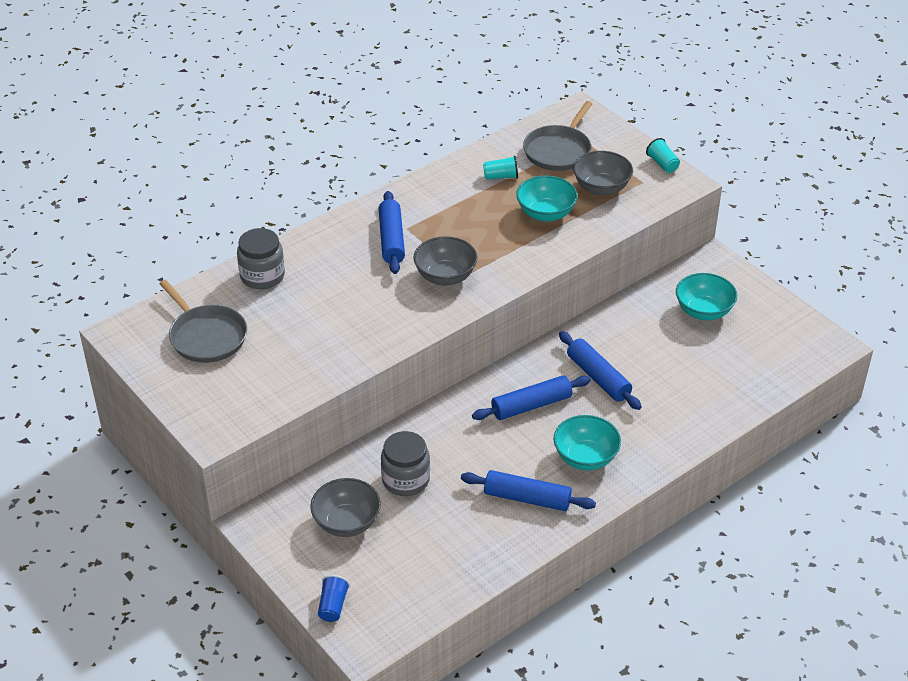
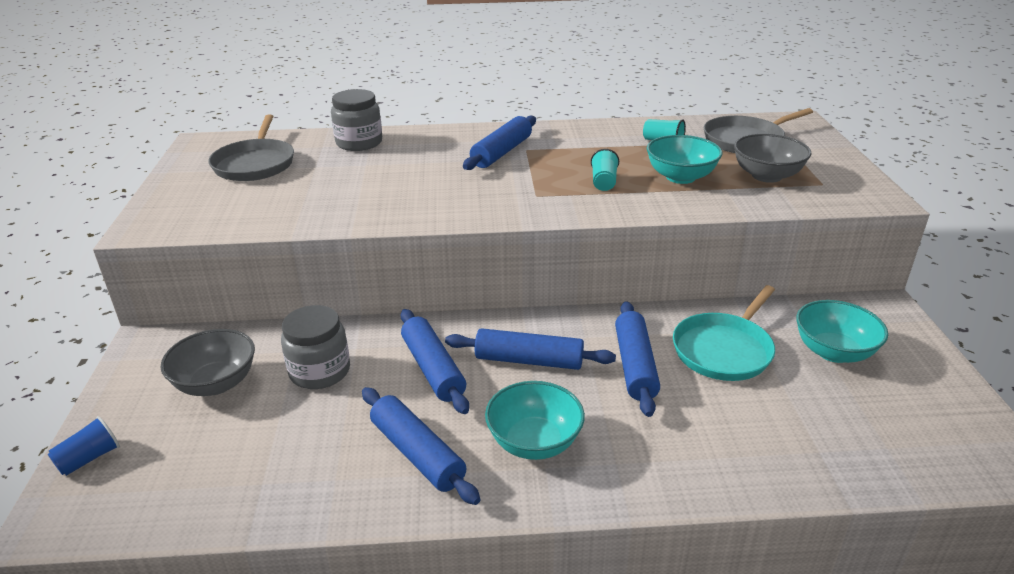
camera: 35 degrees right, 10 degrees down
(445, 276) = (517, 190): grey bowl -> none
(477, 441) = (433, 369): none -> blue rolling pin
(641, 340) = (724, 350): none -> turquoise pan
(662, 164) = (862, 177): turquoise cup -> turquoise cup (603, 182)

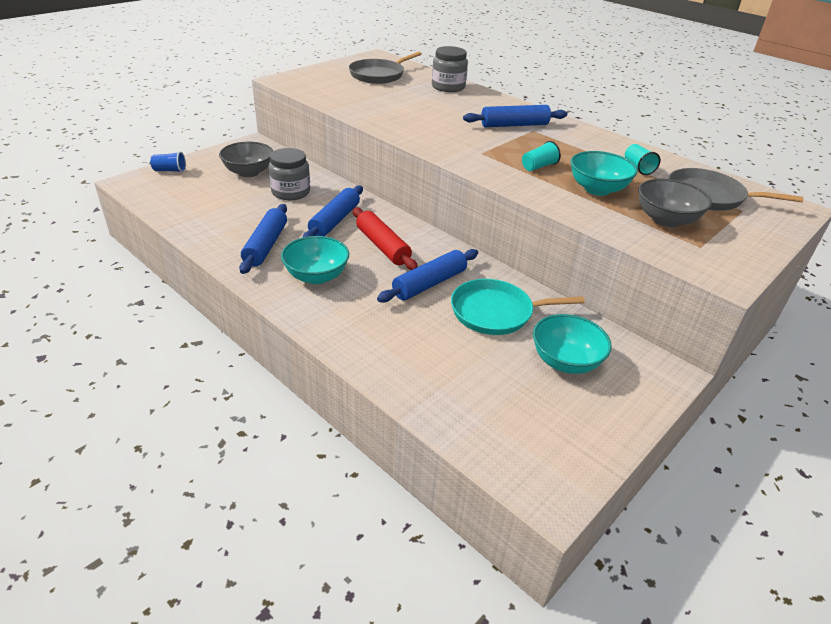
camera: 45 degrees right, 5 degrees up
(529, 360) = (382, 246): blue rolling pin -> red rolling pin

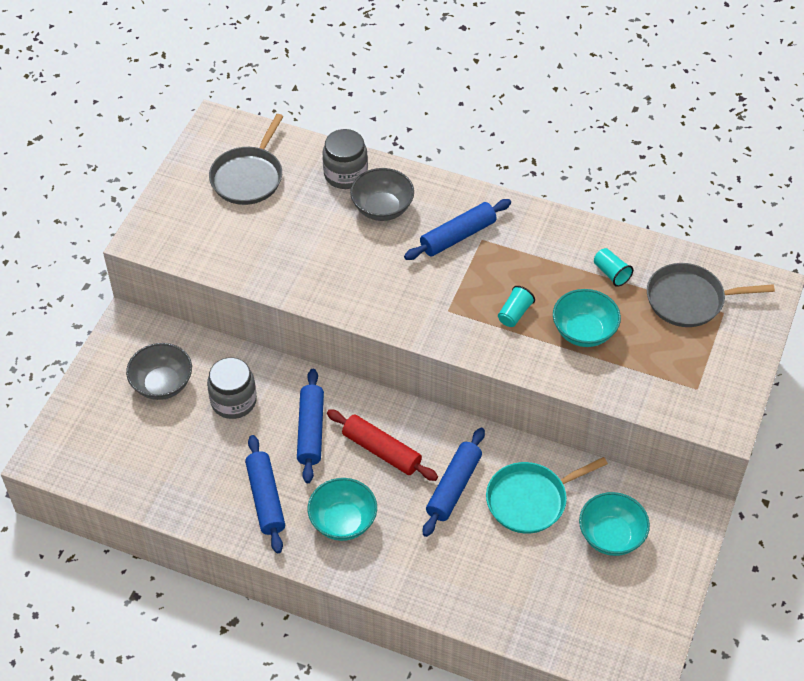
camera: 20 degrees left, 15 degrees up
(170, 171) = (71, 418): blue cup -> none
(666, 220) = (659, 359): grey bowl -> grey bowl (382, 208)

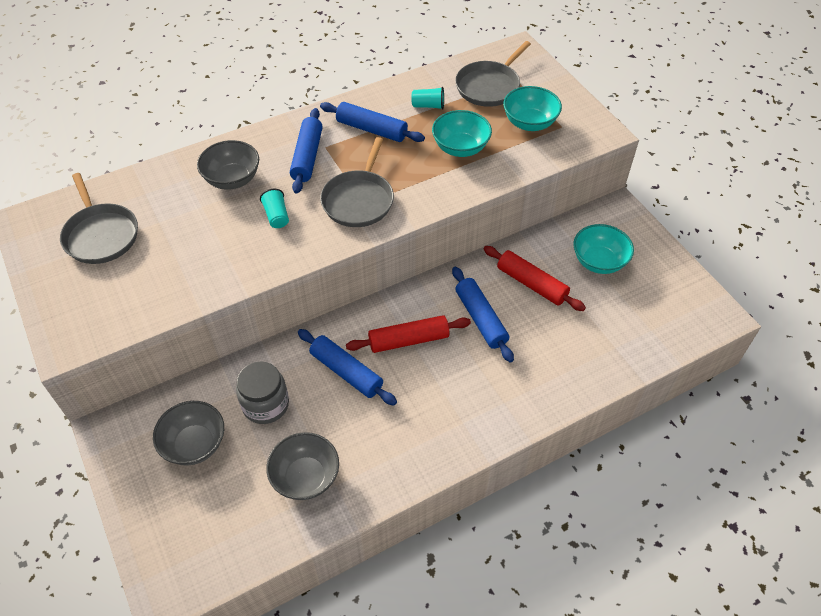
camera: 50 degrees left, 0 degrees up
(198, 473) = (305, 477): none -> grey bowl
(266, 499) = (377, 444): blue rolling pin -> blue rolling pin (371, 129)
(343, 521) = (446, 406): turquoise bowl -> turquoise bowl (529, 123)
(345, 174) = (176, 179): grey jar -> none
(447, 305) = (359, 200): none -> grey pan
(514, 313) = (407, 171): turquoise cup -> turquoise cup (276, 216)
(530, 500) = (531, 284): turquoise pan -> red rolling pin

